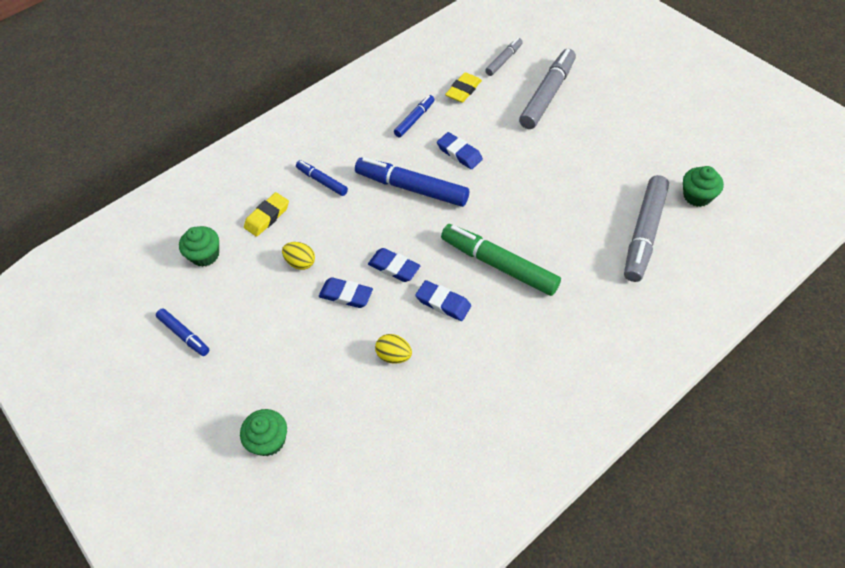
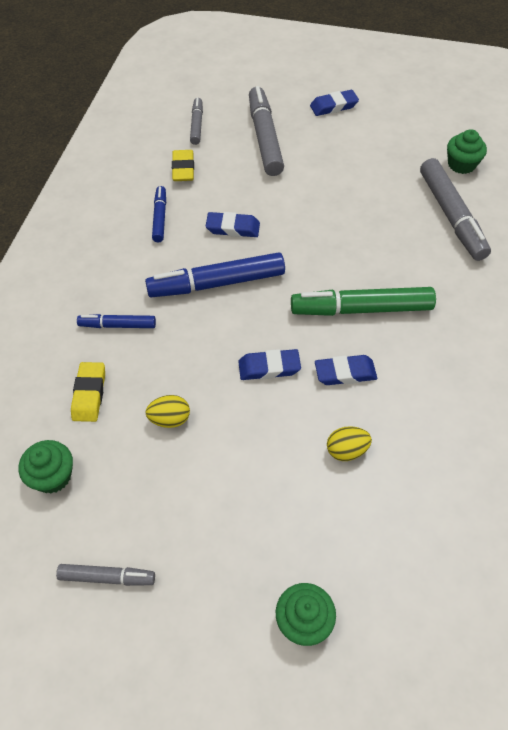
camera: 40 degrees left, 0 degrees up
(184, 334) = (106, 577): blue marker -> grey marker
(346, 295) = (247, 422): blue eraser -> blue eraser (333, 106)

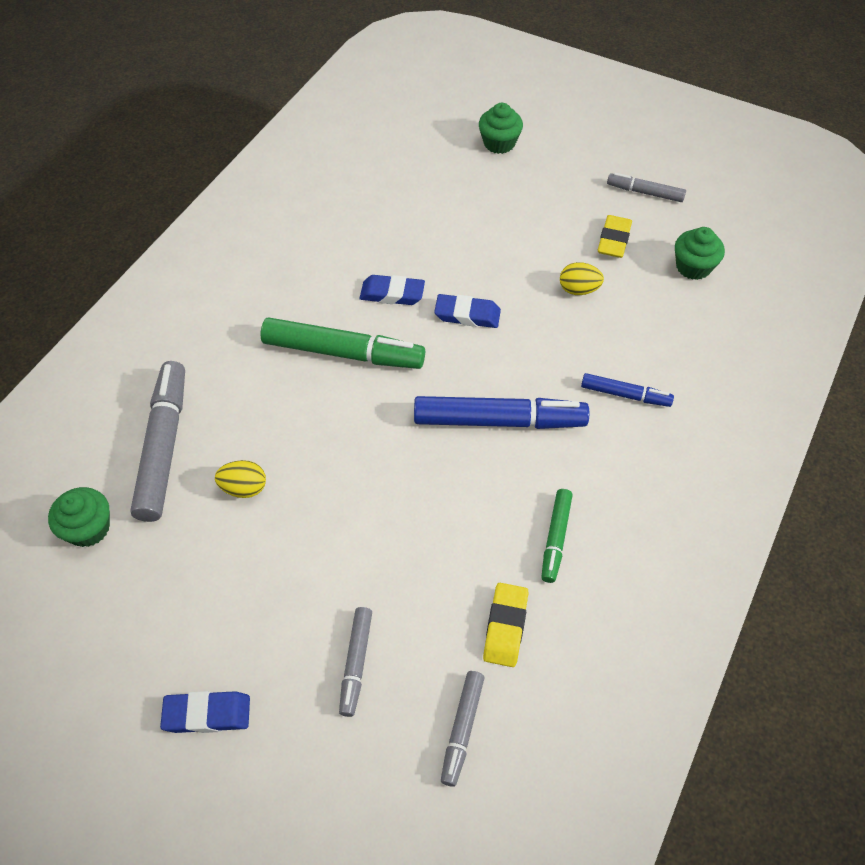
camera: 165 degrees left, 0 degrees up
(89, 394) = (658, 328): yellow eraser -> yellow eraser (613, 240)
(160, 218) = (556, 538): blue marker -> green marker
(233, 228) = (458, 496): blue eraser -> none
(264, 138) = (356, 662): grey marker -> grey marker, size x0.54
(346, 450) = (421, 232): yellow egg -> yellow egg (244, 488)

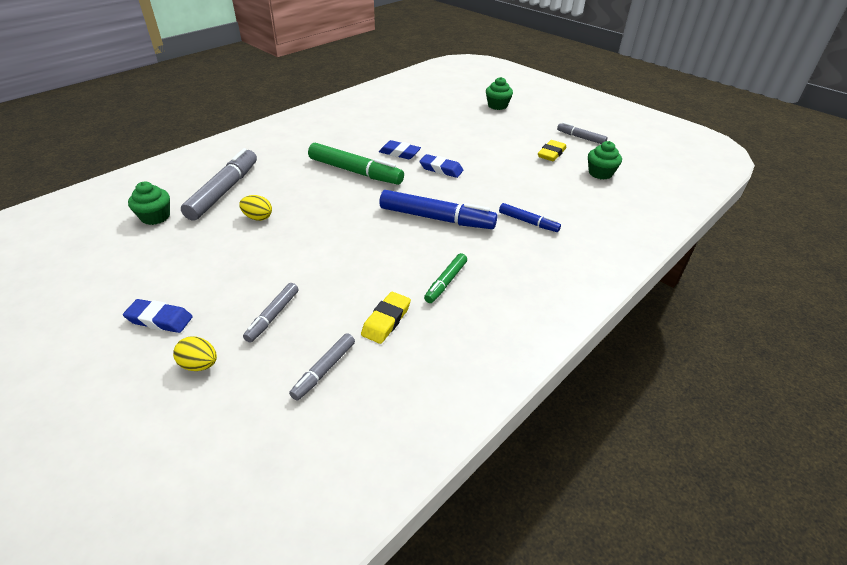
camera: 15 degrees right, 15 degrees down
(578, 290) = (518, 170): yellow egg -> yellow egg (199, 365)

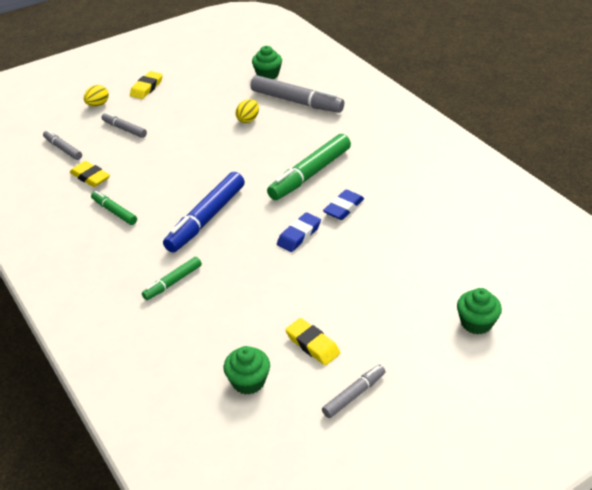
camera: 105 degrees right, 0 degrees up
(160, 319) = (146, 88): blue eraser -> yellow eraser
(528, 222) = (173, 282): blue marker -> green marker

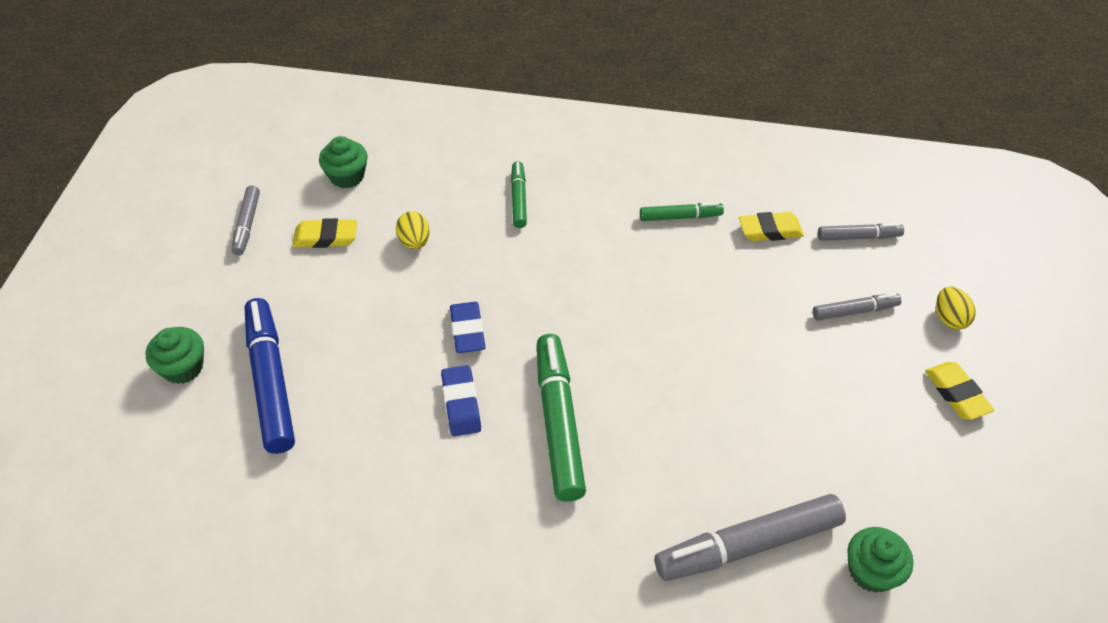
camera: 130 degrees right, 10 degrees up
(206, 218) = (585, 277): blue marker -> blue marker (270, 382)
(248, 120) = (754, 450): yellow egg -> yellow egg (414, 241)

